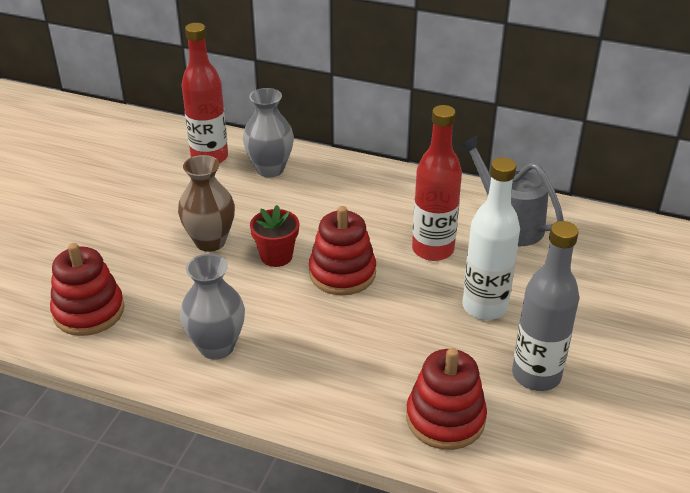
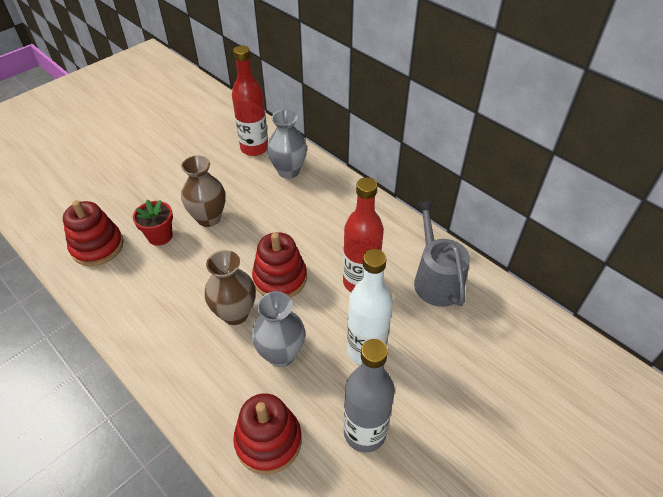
camera: 25 degrees right, 10 degrees up
(216, 346) = (155, 307): grey vase -> grey vase (281, 354)
(276, 256) = (244, 246): red flower pot -> red flower pot (160, 236)
(317, 321) = (235, 313): none -> brown vase

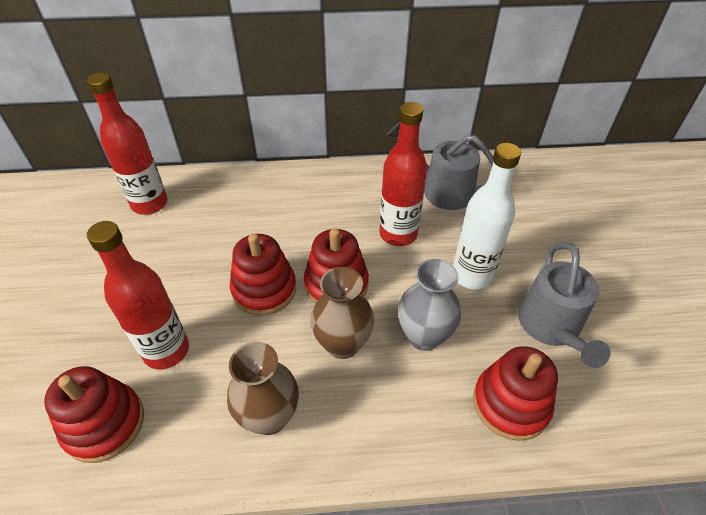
camera: 50 degrees left, 0 degrees up
(160, 236) = (166, 350): red flower pot -> red bottle
(209, 218) = (195, 293): brown vase -> brown vase (269, 417)
(241, 246) = (264, 289): none -> red stacking toy
(288, 171) = (214, 199): grey vase -> none
(364, 432) = (551, 327): grey bottle -> grey watering can

